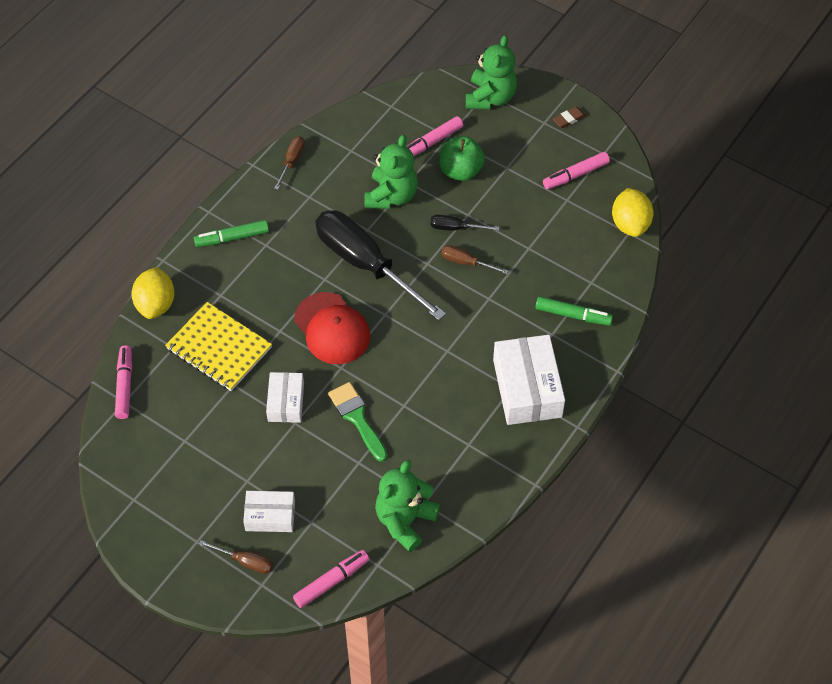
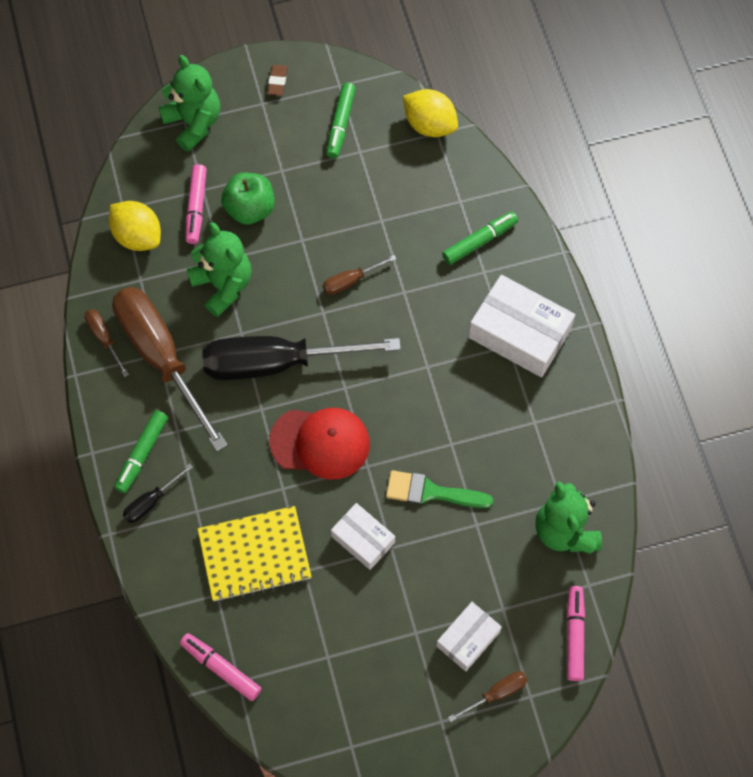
camera: 50 degrees left, 10 degrees up
(156, 304) = (155, 575): yellow lemon -> yellow lemon (138, 236)
(308, 200) = (161, 357): none -> brown screwdriver
(455, 228) = (307, 261): black screwdriver -> black screwdriver (151, 502)
(575, 175) = (340, 124): pink marker -> green marker

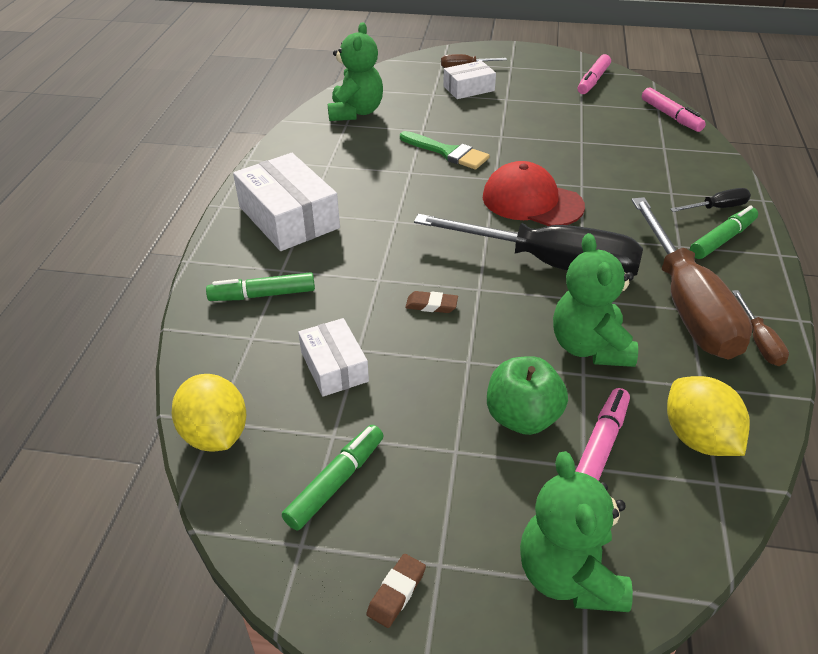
camera: 155 degrees left, 25 degrees down
(254, 555) = (623, 158): yellow notebook -> none
(350, 281) = (431, 305): brown screwdriver -> brown eraser
(363, 539) = (522, 144): white box -> white box (334, 367)
(574, 635) = (391, 75): pink marker -> pink marker (593, 81)

